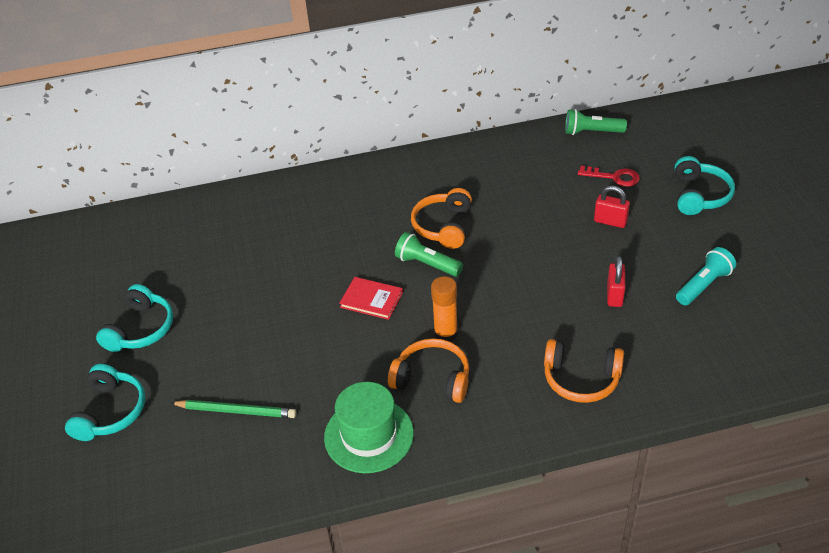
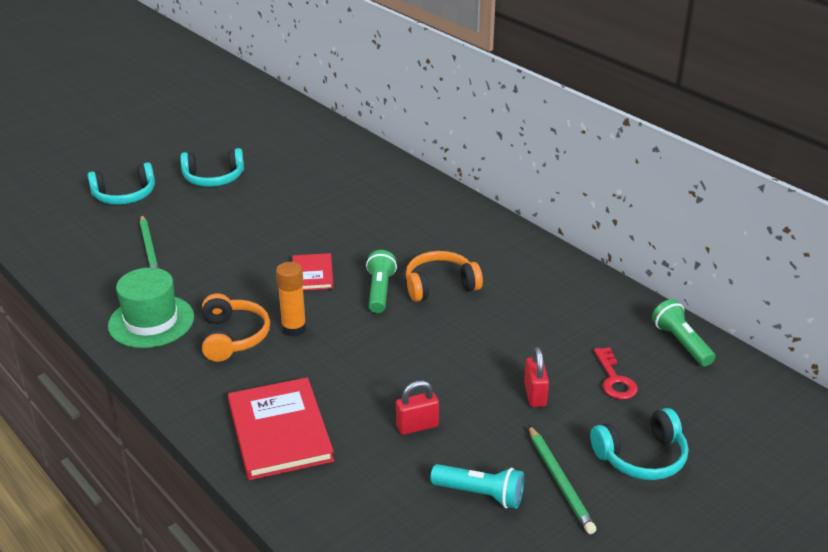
camera: 60 degrees right, 10 degrees down
(581, 379) = (280, 431): orange headphones -> red book
(706, 241) = (560, 481): none -> green pencil

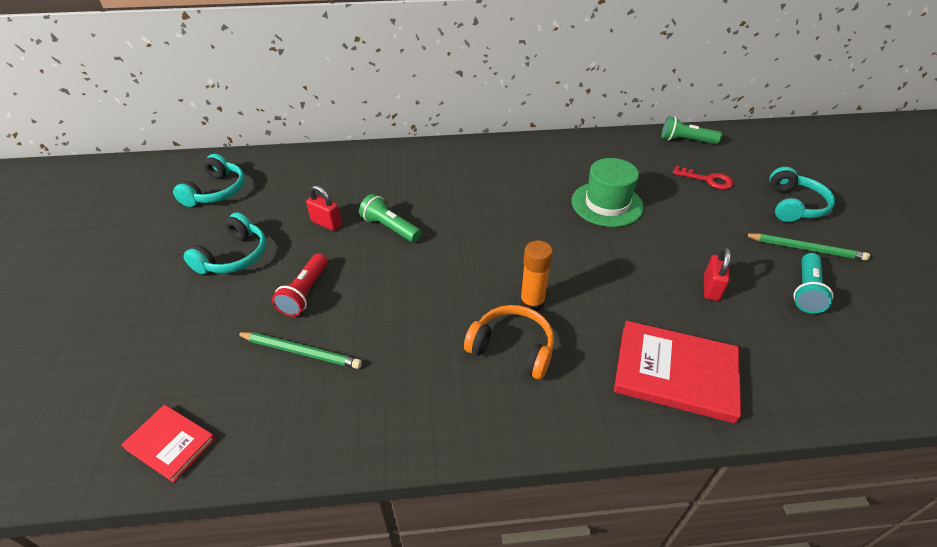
camera: 55 degrees left, 10 degrees up
(125, 195) = (175, 333): turquoise headphones -> turquoise headphones (216, 191)
(151, 321) = (434, 401): green hat -> green hat (607, 204)
(205, 223) = (305, 293): none -> red flashlight
(312, 274) = (461, 259): red book -> red book (170, 443)
(379, 291) = (521, 233): green flashlight -> green flashlight (390, 228)
(440, 285) = (541, 202): orange headphones -> none
(480, 494) = (806, 291): turquoise flashlight -> turquoise flashlight turned 150 degrees clockwise
(535, 395) = (705, 218): red padlock -> red padlock (326, 223)

